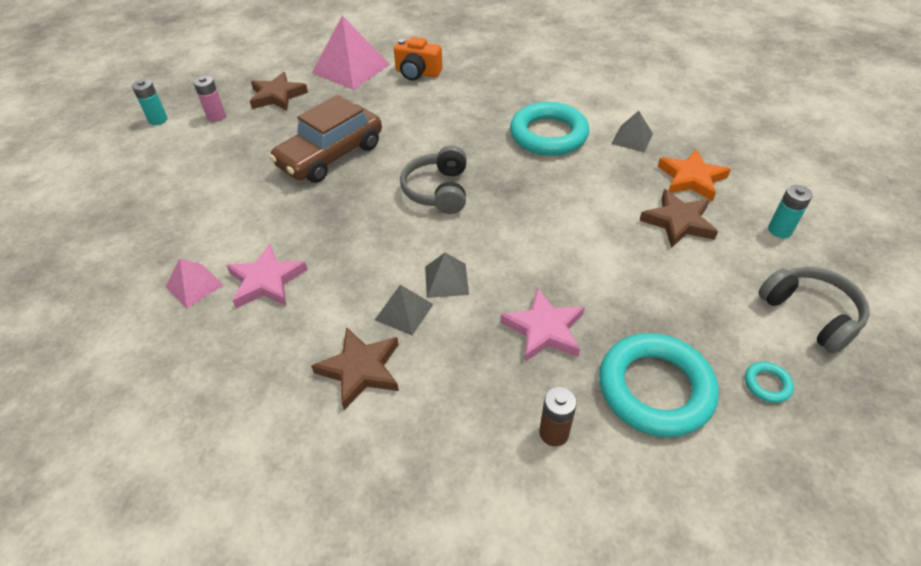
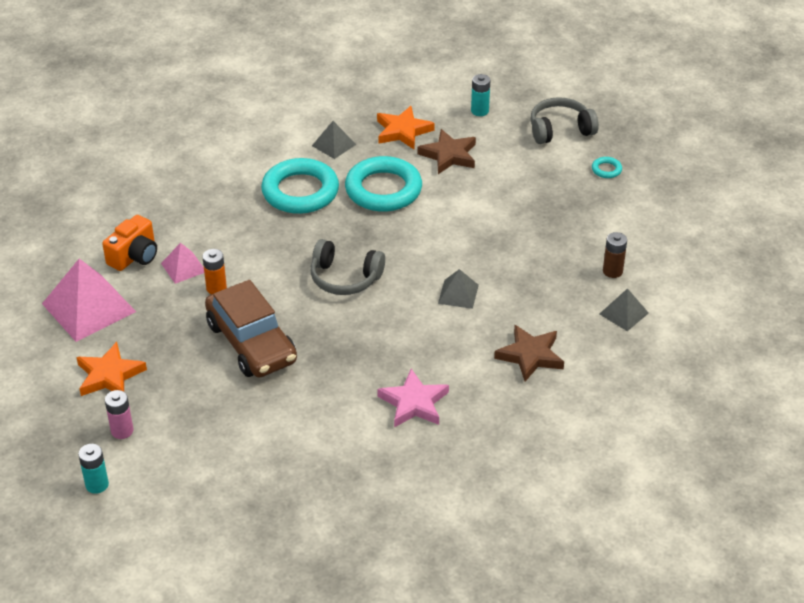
camera: 75 degrees left, 5 degrees down
(194, 285) = (399, 452): pink pyramid -> pink pyramid (183, 267)
(277, 96) = (109, 375): brown star -> orange star
(395, 120) = (216, 288): none -> orange battery
(404, 312) = (482, 323): grey pyramid -> grey pyramid (624, 313)
(544, 329) = (527, 254): pink star -> none
(655, 389) = (594, 217): turquoise ring -> turquoise ring (383, 190)

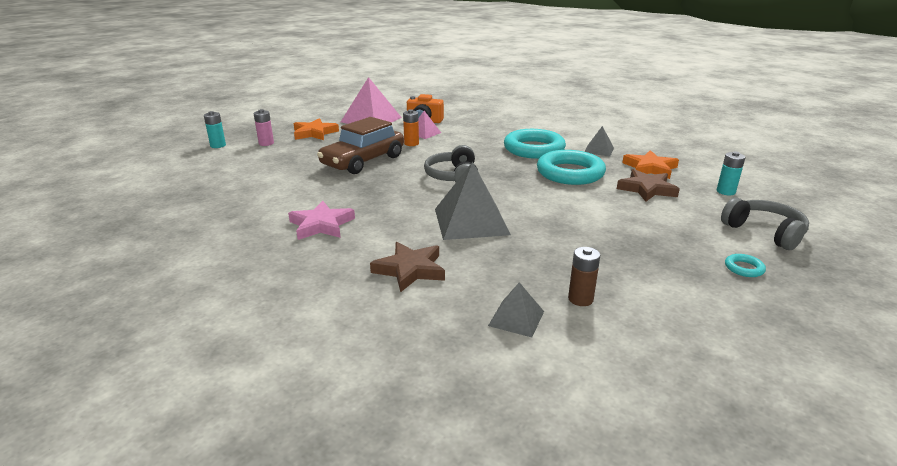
camera: 70 degrees right, 15 degrees down
(458, 294) = (471, 221): grey pyramid -> grey pyramid, size x1.93

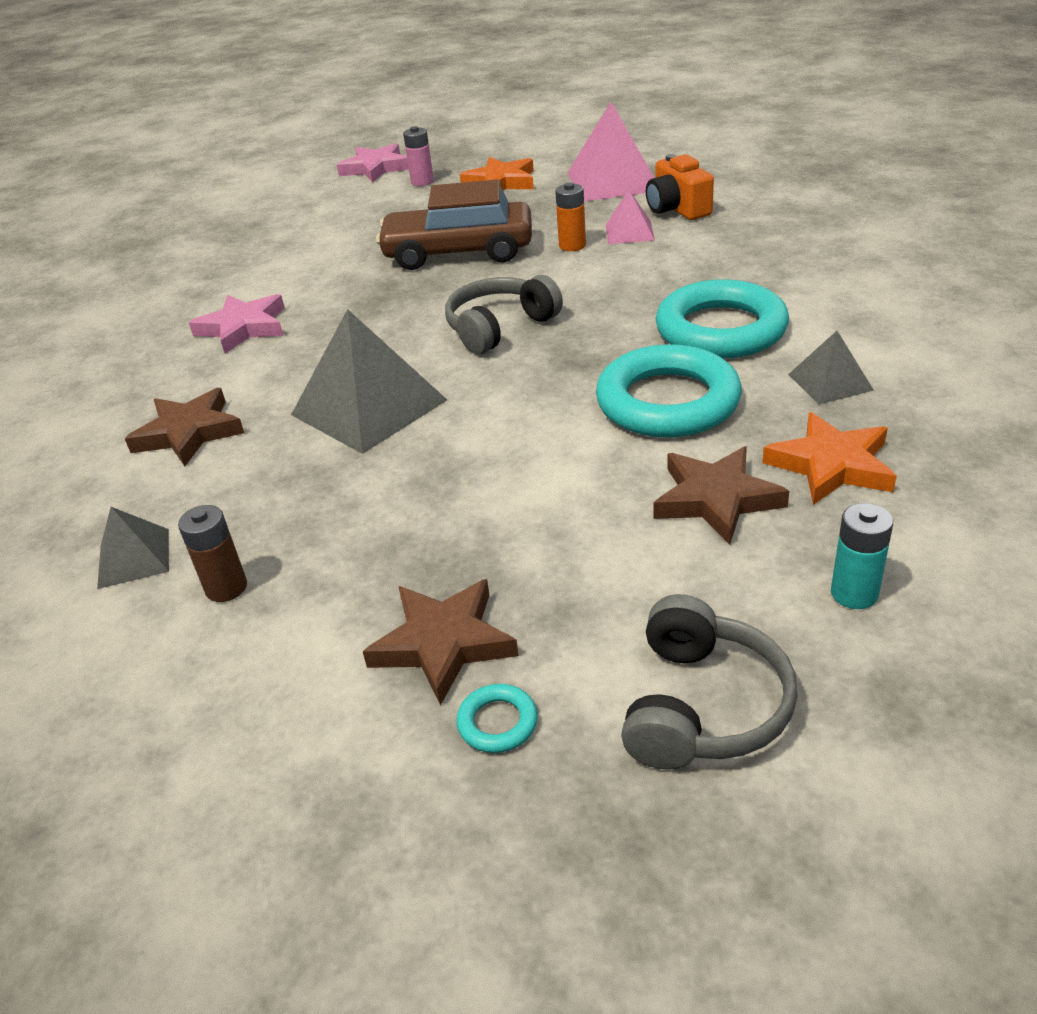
camera: 55 degrees right, 10 degrees up
(218, 145) = (376, 168): turquoise battery -> pink star
(682, 263) = (443, 643): none -> brown star

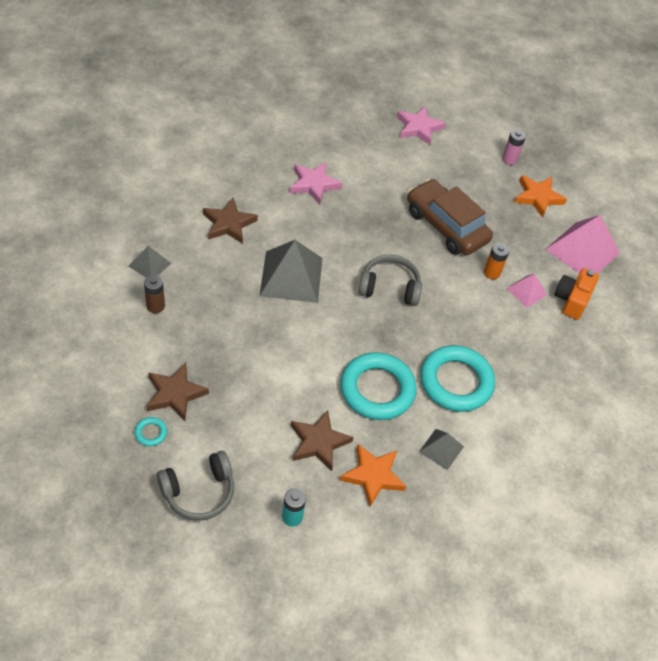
camera: 40 degrees right, 15 degrees up
(376, 168) = (508, 126): pink star -> pink star (418, 128)

